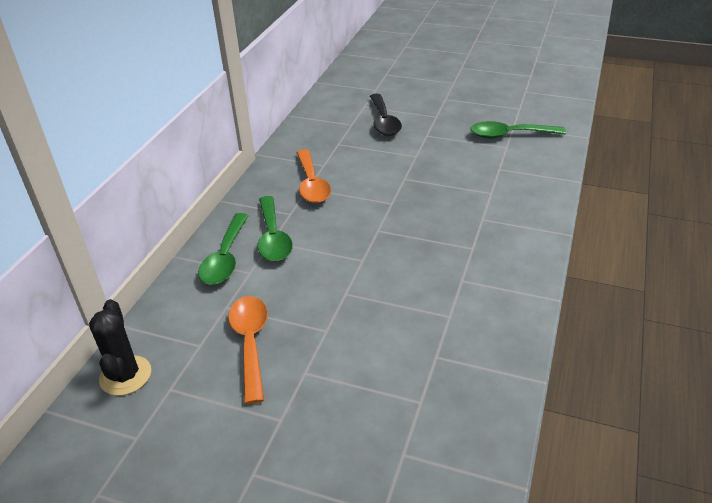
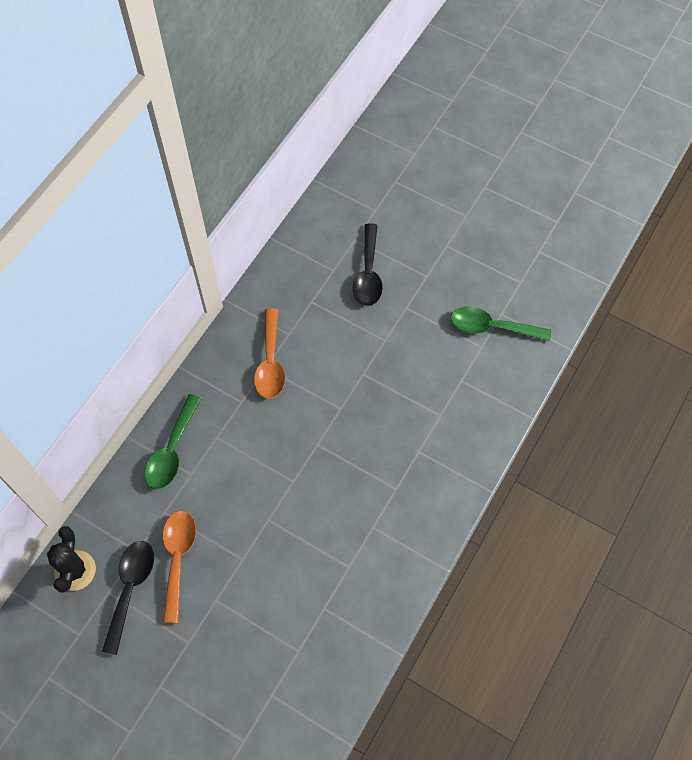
camera: 10 degrees right, 25 degrees up
(197, 380) = (130, 589): none -> black spoon
(273, 237) = (219, 432): green spoon -> none

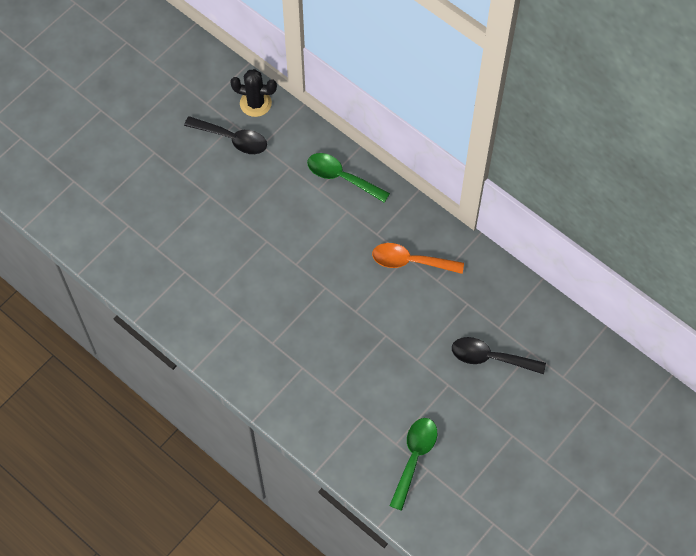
camera: 100 degrees right, 0 degrees up
(178, 558) = (249, 173): orange spoon -> none

